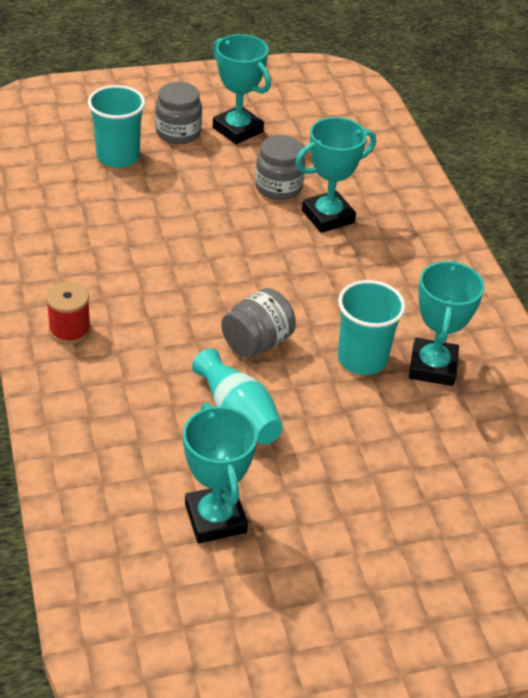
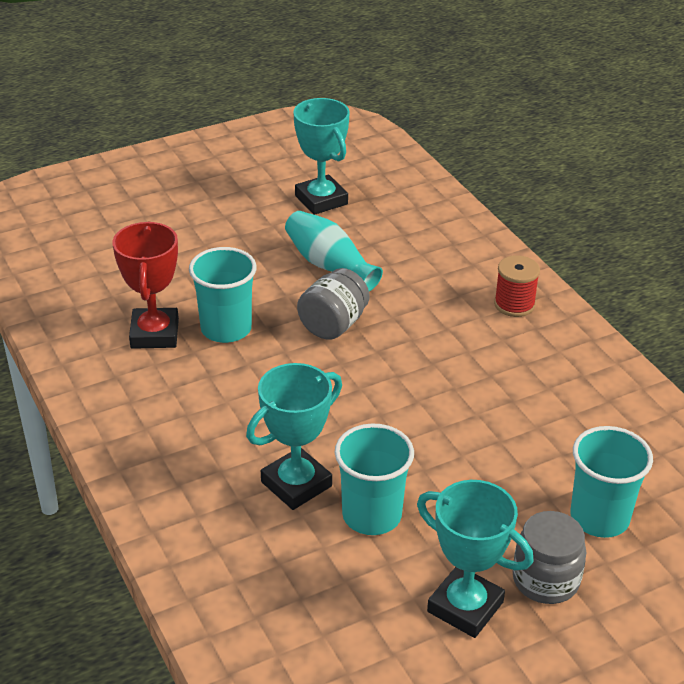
camera: 170 degrees right, 5 degrees down
(278, 187) = (371, 515): grey jar -> turquoise cup
(432, 367) = (154, 334): turquoise trophy -> red trophy

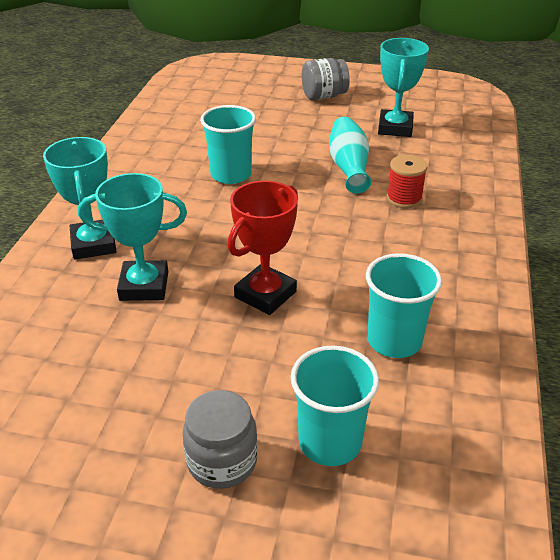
camera: 40 degrees right, 0 degrees up
(154, 334) = (185, 159): red trophy -> red trophy (265, 294)
(333, 325) = (303, 202): grey jar -> grey jar (324, 96)
(371, 515) = (163, 334): turquoise cup -> turquoise cup (394, 340)
(465, 607) = (137, 439): turquoise trophy -> turquoise trophy (94, 244)
(514, 304) = (459, 250): red spool -> red spool (404, 198)

